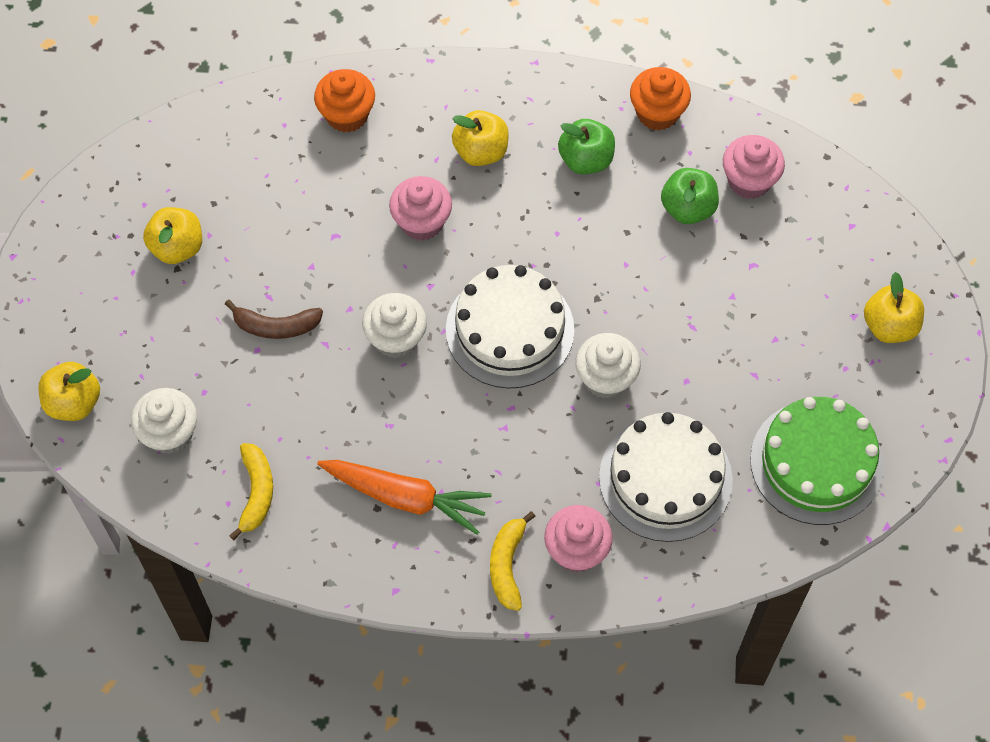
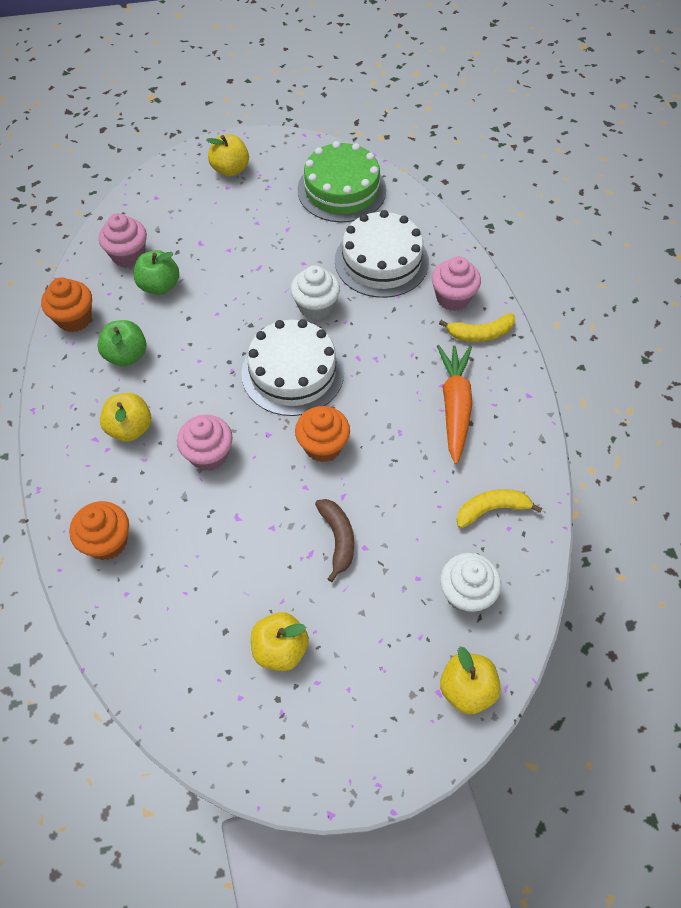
camera: 105 degrees left, 5 degrees down
(396, 338) = (323, 446): white cupcake -> orange cupcake

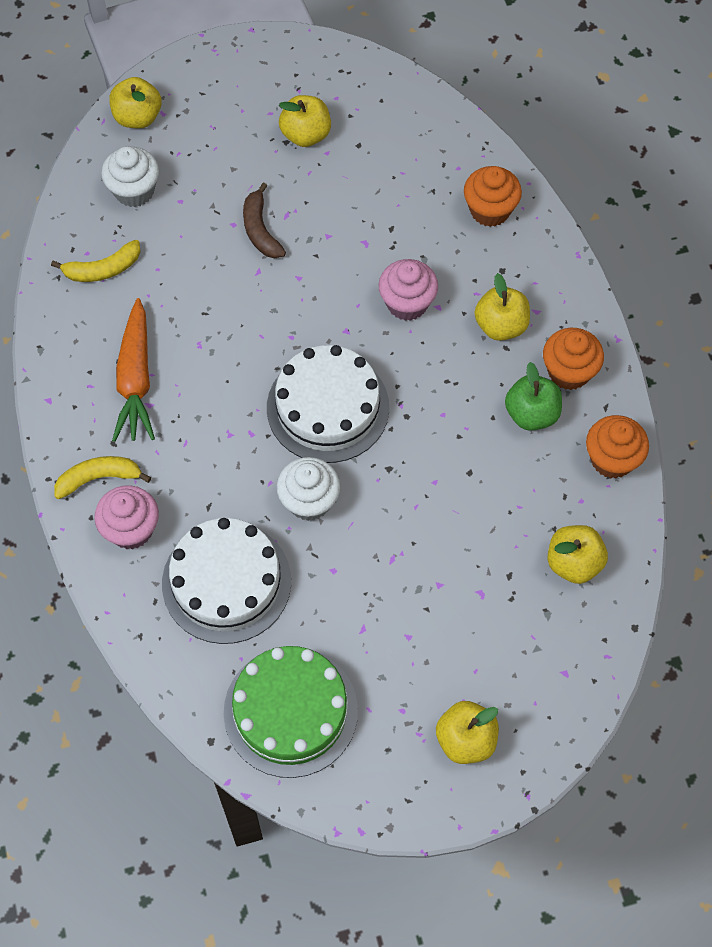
camera: 175 degrees right, 5 degrees up
(128, 255) = (573, 563): pink cupcake -> yellow apple
(159, 286) = (518, 517): green apple -> none
(323, 446) = (284, 322): orange cupcake -> orange cupcake (569, 372)

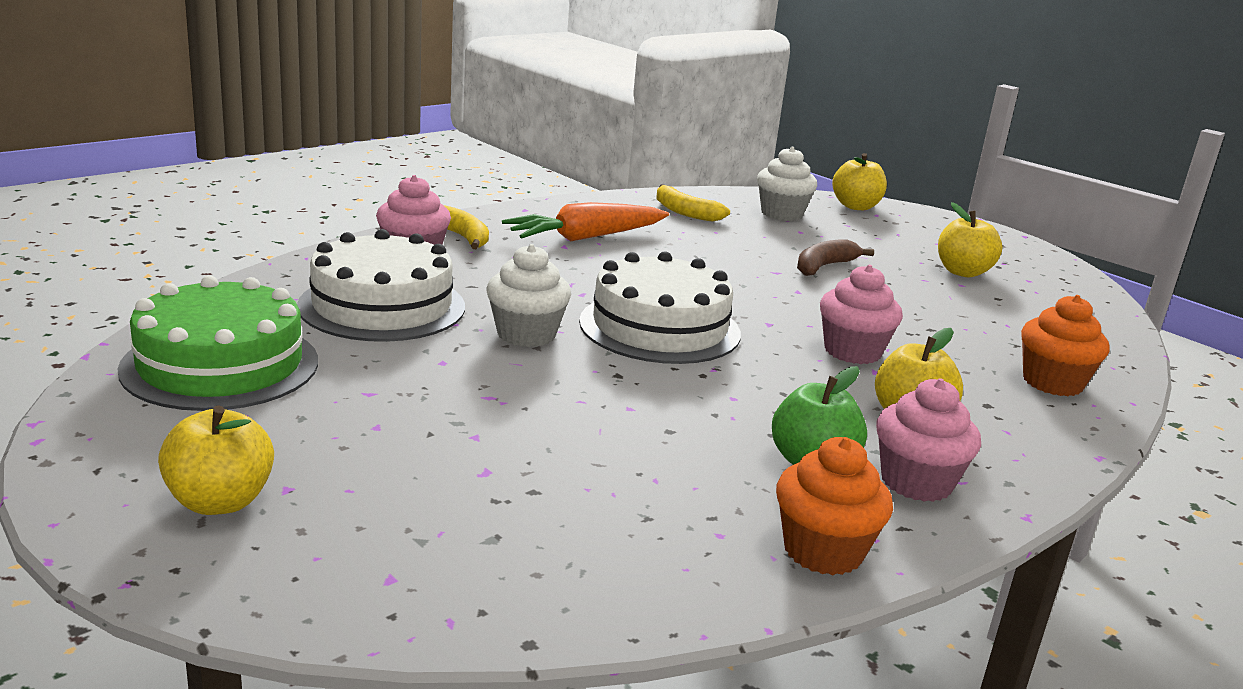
camera: 60 degrees right, 40 degrees down
(569, 372) = (916, 482): orange cupcake -> pink cupcake
(573, 563) = (603, 547): yellow apple -> none

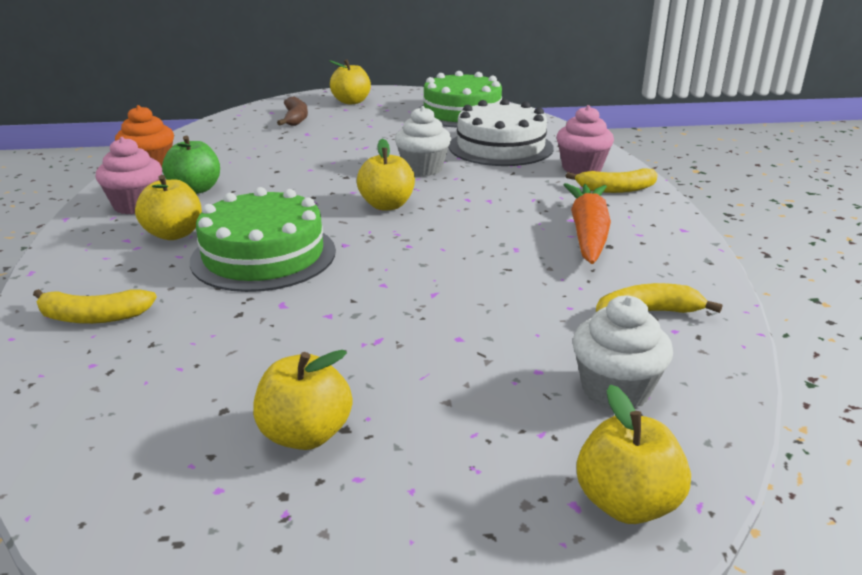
camera: 130 degrees right, 5 degrees up
(660, 327) = (387, 205): white cake -> yellow apple
(824, 266) = (420, 328): brown banana -> brown banana (295, 118)
(852, 351) = (263, 255): pink cupcake -> green cake
(1052, 383) = (93, 317): orange cupcake -> yellow banana

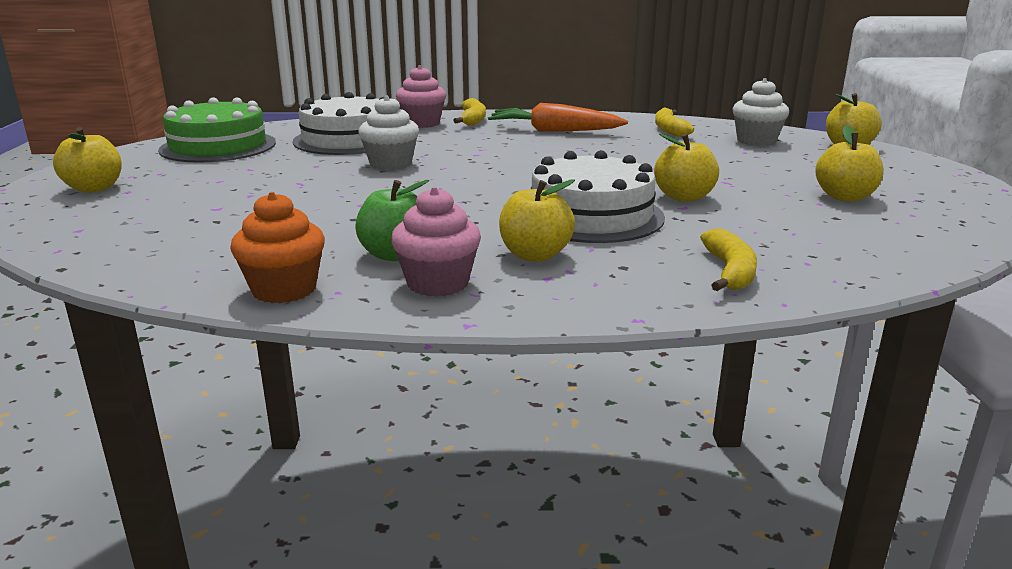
camera: 85 degrees left, 5 degrees down
(263, 255) = (591, 215): green cake -> white cake
(295, 118) = (136, 215): brown banana -> none
(387, 205) = (482, 177): yellow apple -> yellow apple (683, 197)

